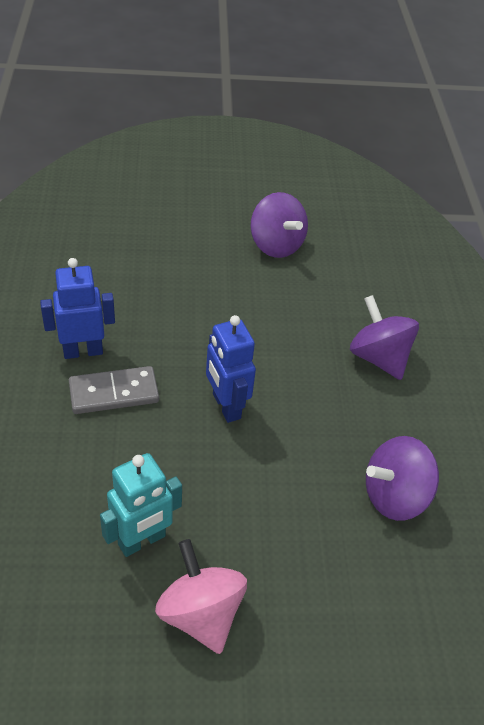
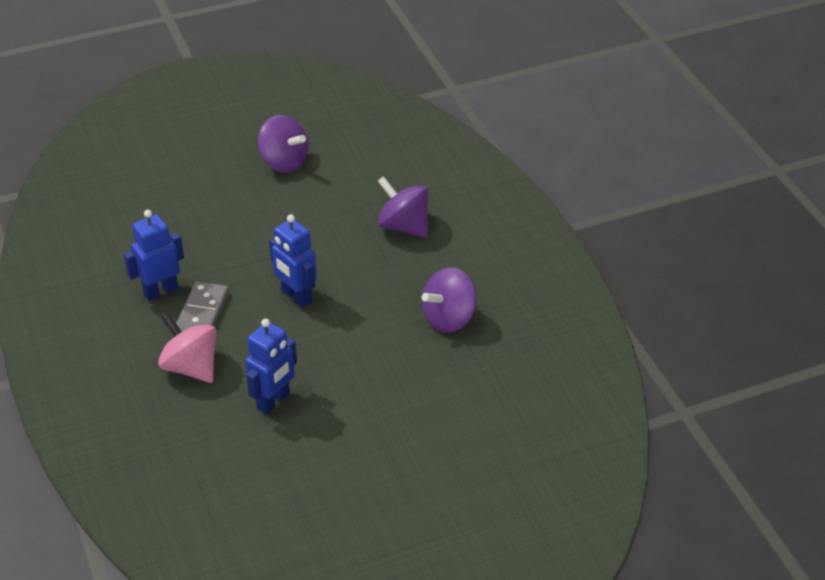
camera: 15 degrees left, 5 degrees down
(114, 393) = (202, 313): grey domino -> grey domino turned 45 degrees counterclockwise
(142, 541) = (273, 401): turquoise robot -> blue robot
(200, 613) = (336, 430): pink spinning top -> pink spinning top (191, 367)

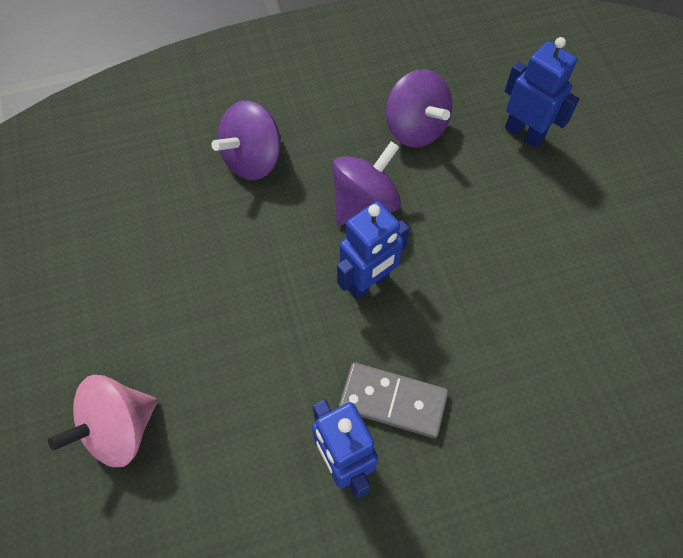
camera: 85 degrees left, 20 degrees up
(191, 367) = (495, 414): pink spinning top -> pink spinning top (119, 429)
(273, 401) = (551, 312): blue robot -> blue robot (524, 133)
(284, 162) = (90, 290): purple spinning top -> purple spinning top (364, 203)

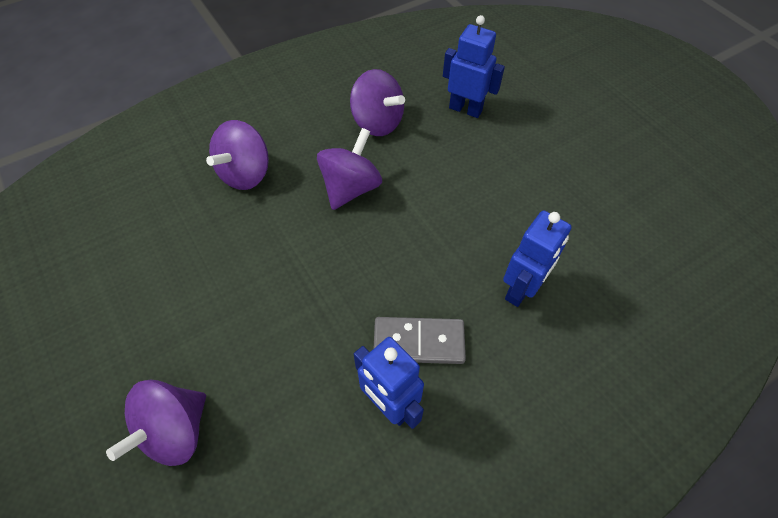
camera: 15 degrees left, 5 degrees down
(119, 429) = (175, 430): pink spinning top -> purple spinning top
(368, 282) = (371, 250): blue robot -> blue robot (521, 289)

